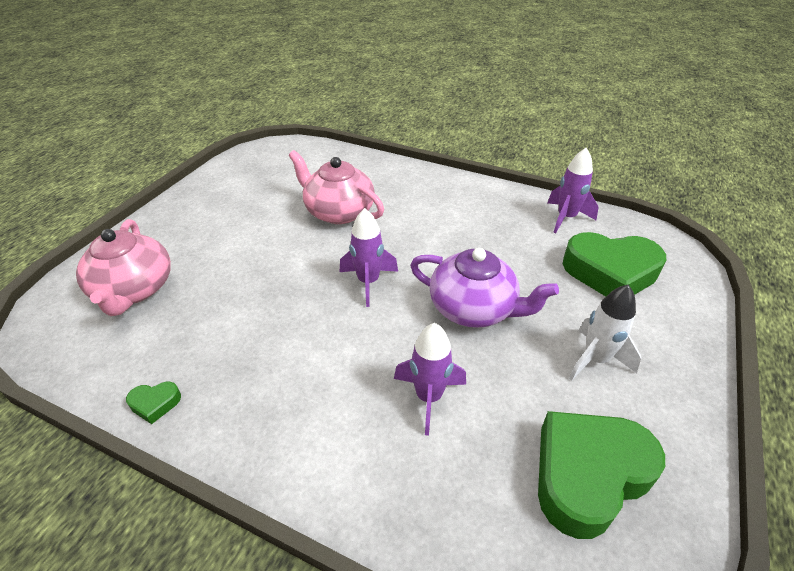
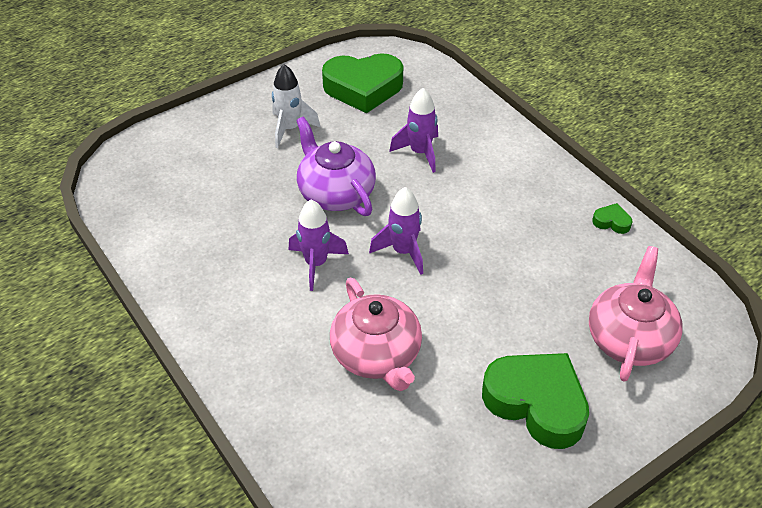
camera: 150 degrees left, 5 degrees up
(566, 218) = (156, 238): purple rocket -> purple rocket (316, 264)
(610, 272) = (195, 174): green heart -> green heart (536, 403)

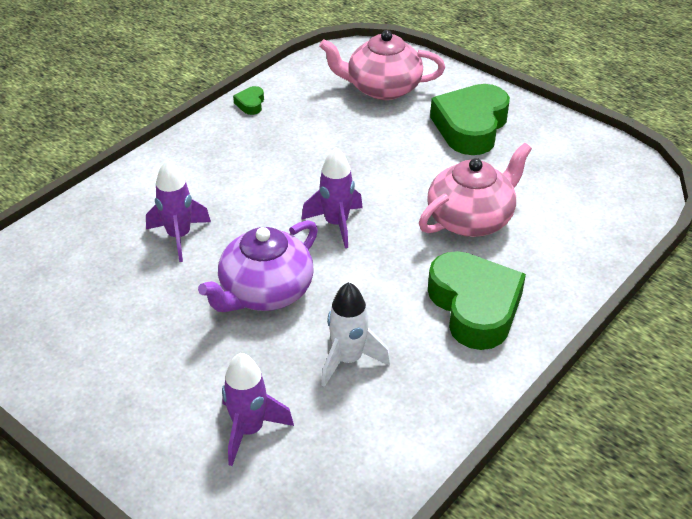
camera: 105 degrees left, 5 degrees down
(290, 129) = (155, 361): white rocket -> white rocket (348, 360)
(316, 264) = (378, 283): purple rocket -> purple rocket (249, 430)
(363, 88) = (59, 308): green heart -> green heart (474, 307)

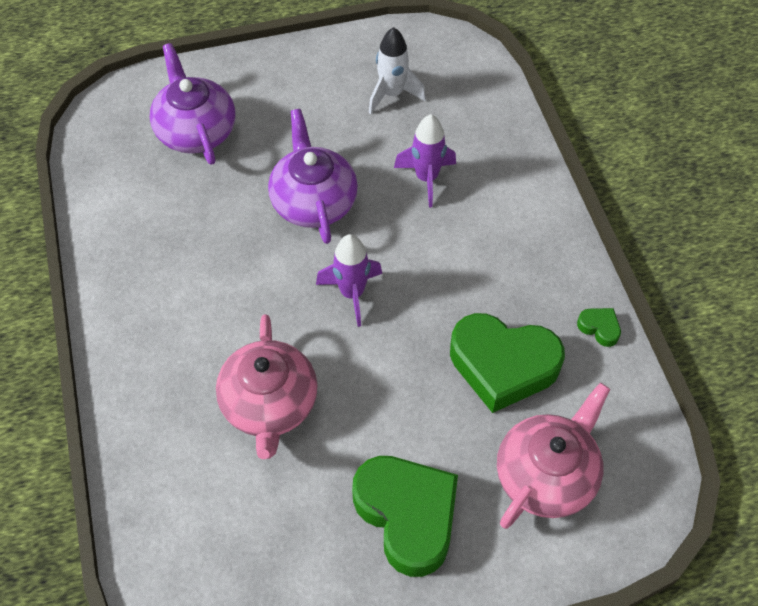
camera: 125 degrees right, 15 degrees up
(249, 430) = (196, 131): purple rocket -> purple teapot
(348, 360) = (200, 214): white rocket -> white rocket (392, 94)
(474, 307) = (171, 329): green heart -> green heart (503, 365)

